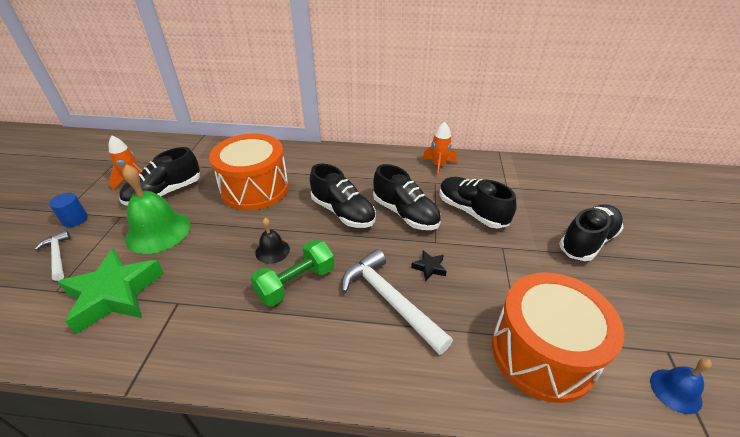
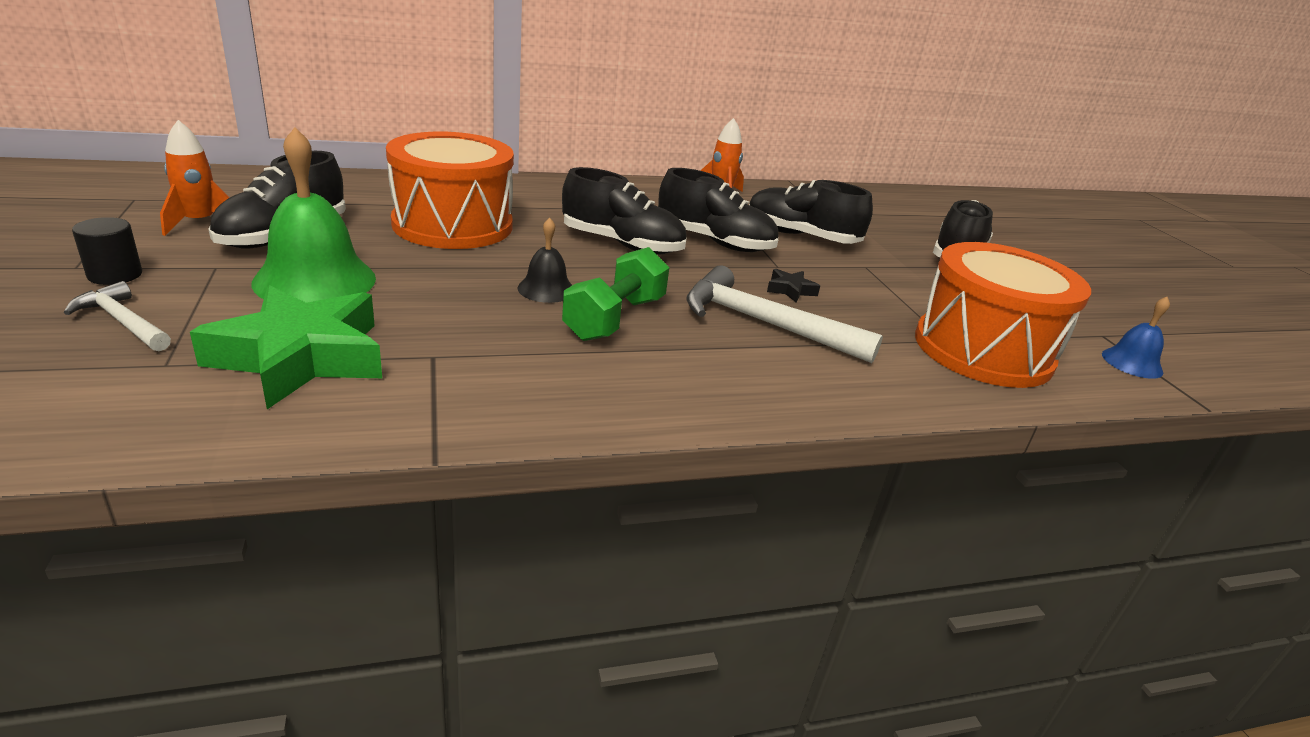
camera: 25 degrees left, 10 degrees down
(75, 219) = (115, 275): blue cylinder -> black cylinder

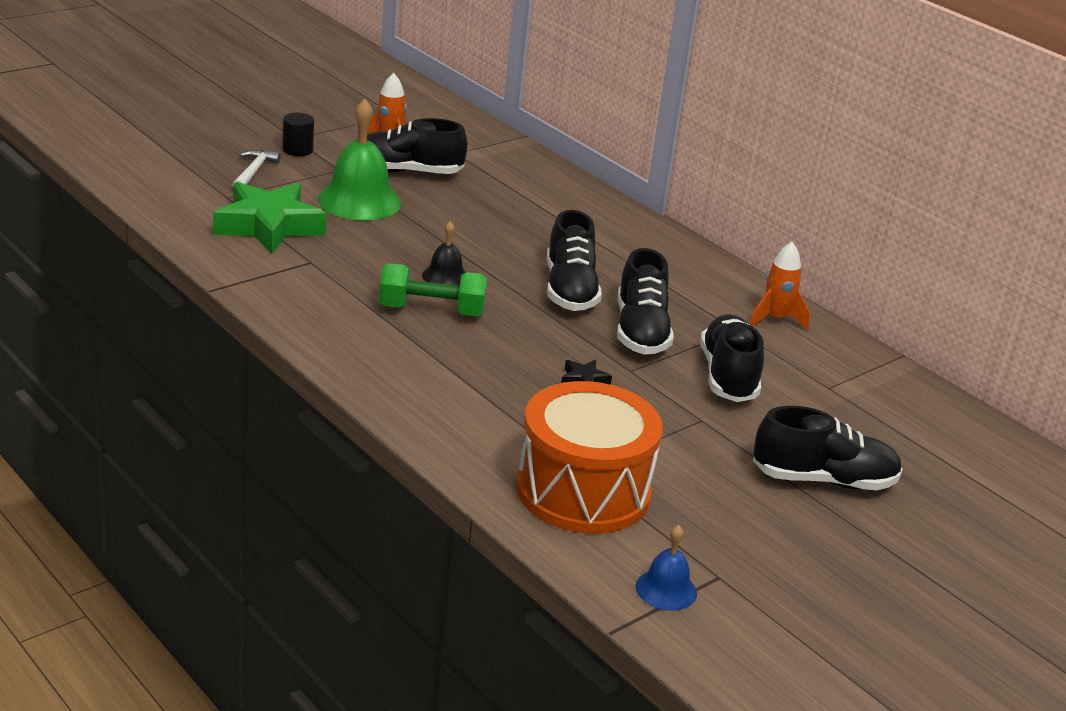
camera: 65 degrees right, 0 degrees up
(453, 225) = (506, 218): orange drum -> none
(764, 323) = (500, 374): white hammer -> none

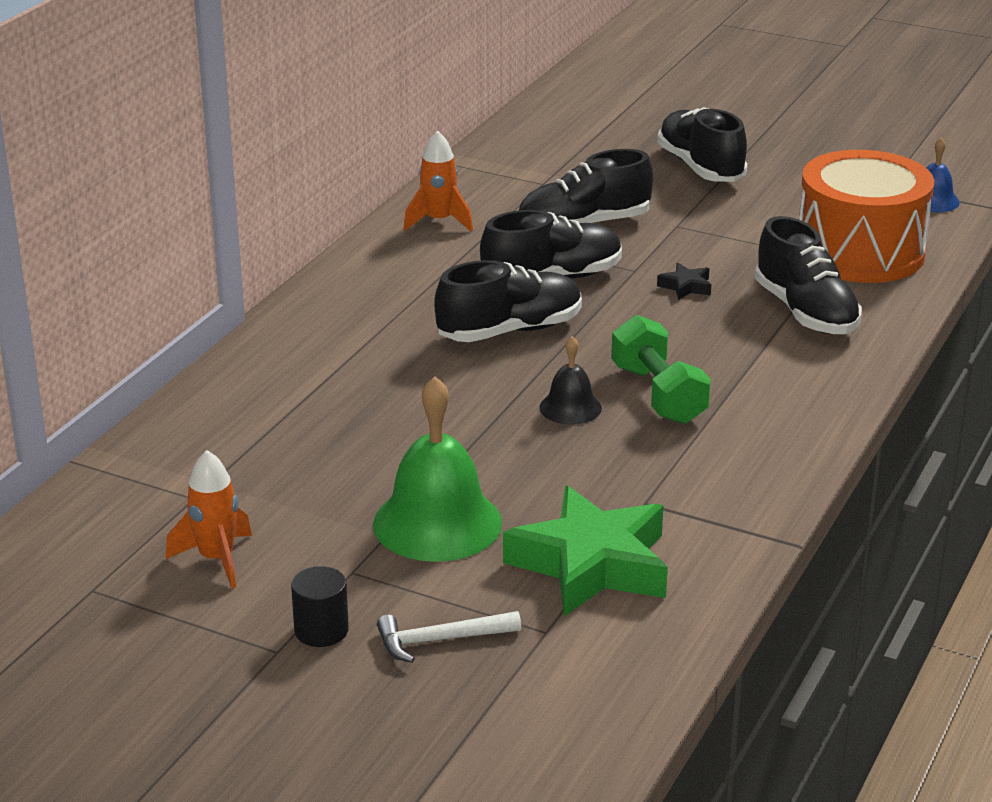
camera: 110 degrees left, 0 degrees up
(406, 172) = (303, 516): black shoe -> black shoe (805, 312)

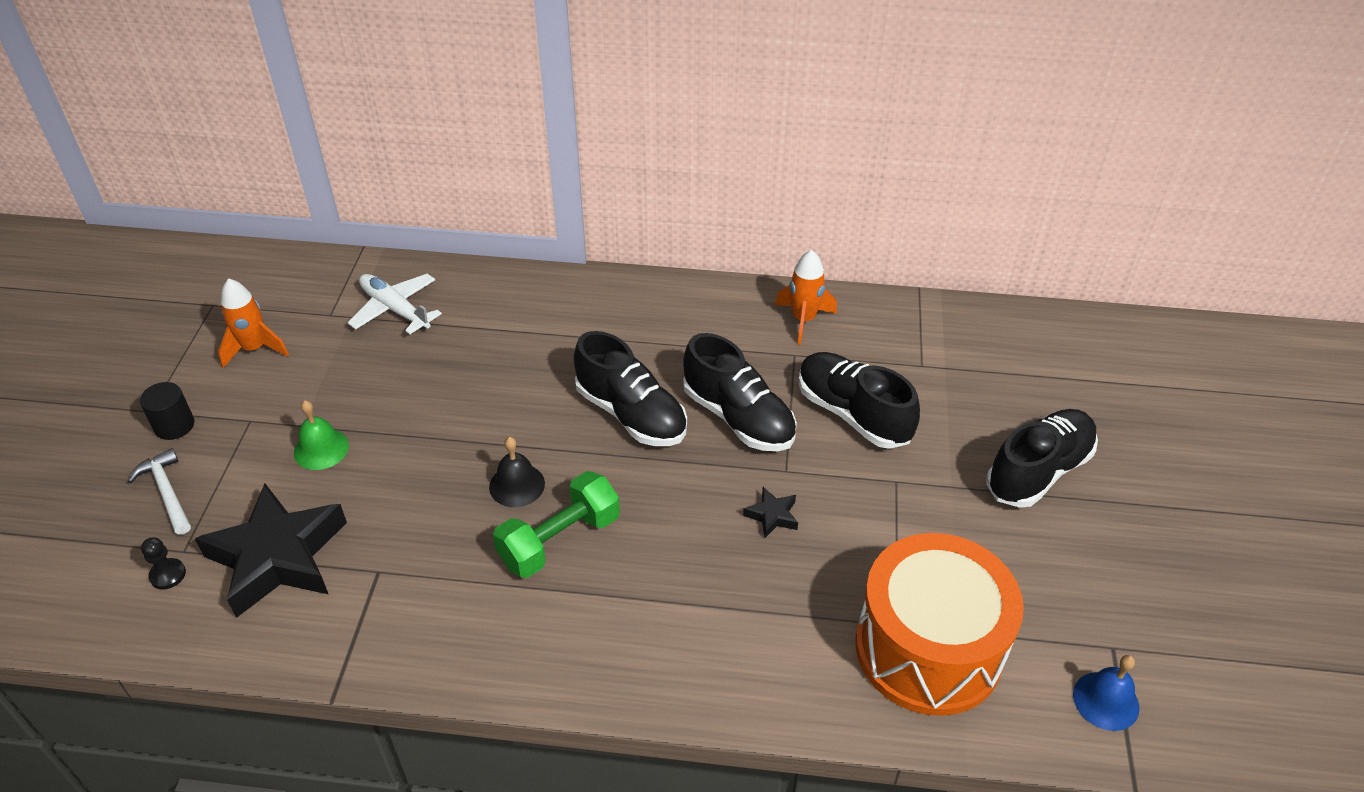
camera: 70 degrees right, 15 degrees up
(224, 450) = (395, 309): none -> white plane
(437, 523) = (321, 449): green bell -> green bell, size x0.53
(578, 643) = (168, 575): none -> black pawn
(591, 564) = (278, 557): green star -> black star
(805, 312) = (766, 623): black shoe -> none

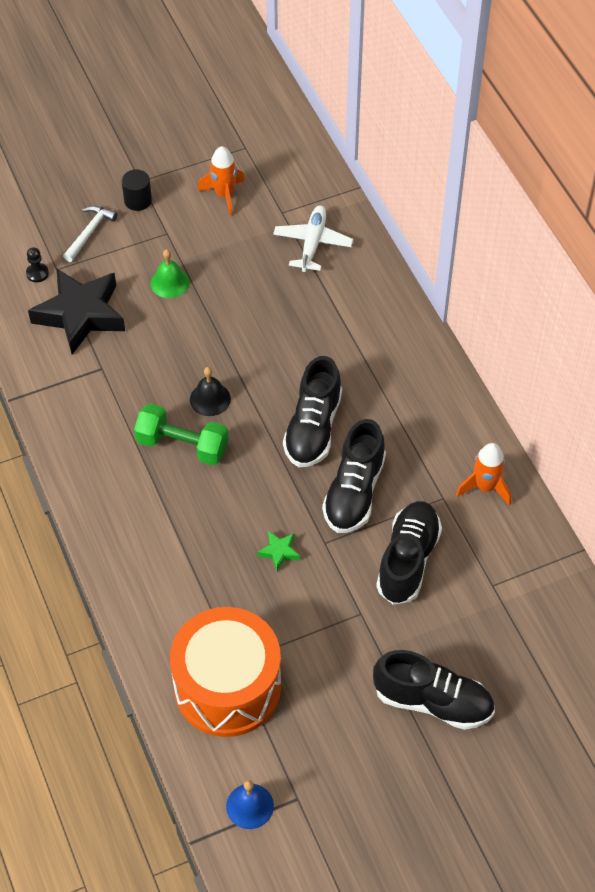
camera: 60 degrees right, 10 degrees up
(772, 515) = (279, 552): black star -> green star

